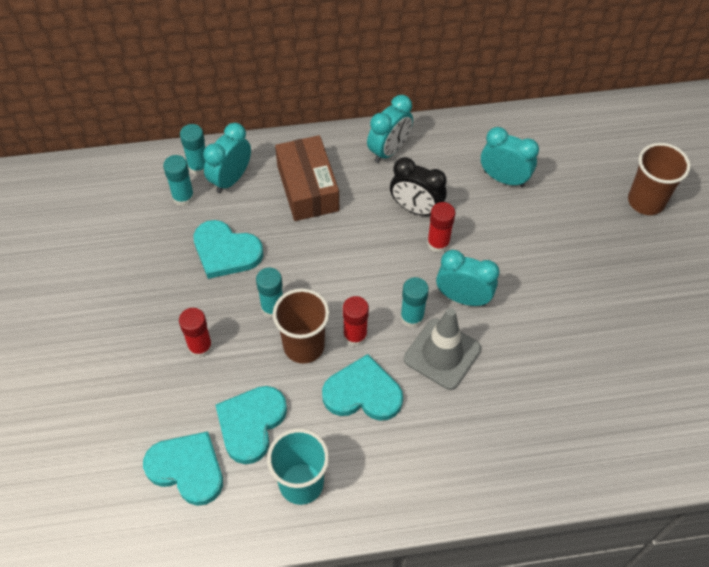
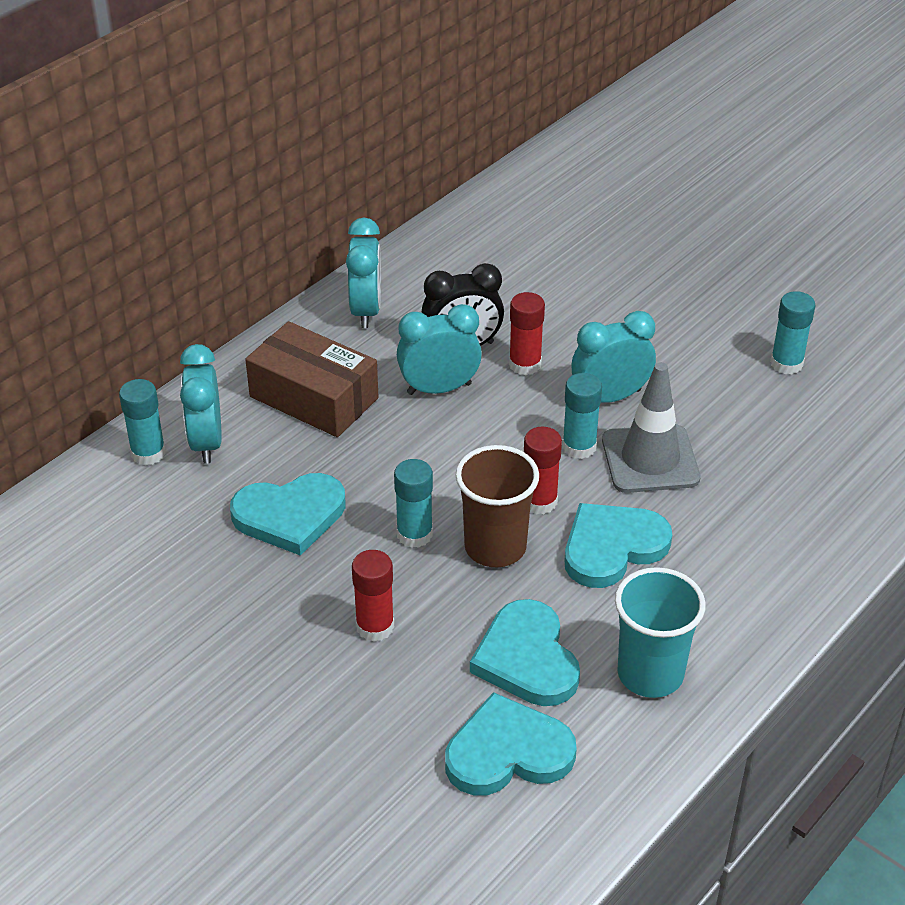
camera: 40 degrees left, 15 degrees down
(183, 197) = (166, 494): turquoise glue stick -> turquoise glue stick (786, 363)
(504, 178) = (523, 268): turquoise clock -> turquoise clock (439, 388)
(646, 201) = (685, 211): brown cup -> none

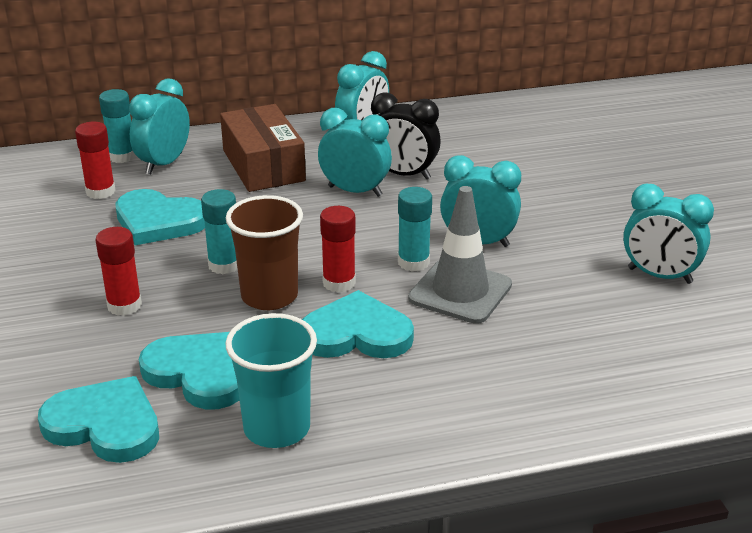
camera: 35 degrees right, 10 degrees down
(525, 364) = (437, 200): red glue stick -> red glue stick (100, 191)
(527, 658) = (199, 373): turquoise heart -> turquoise heart turned 105 degrees clockwise
(786, 363) = (659, 276): turquoise glue stick -> turquoise clock

